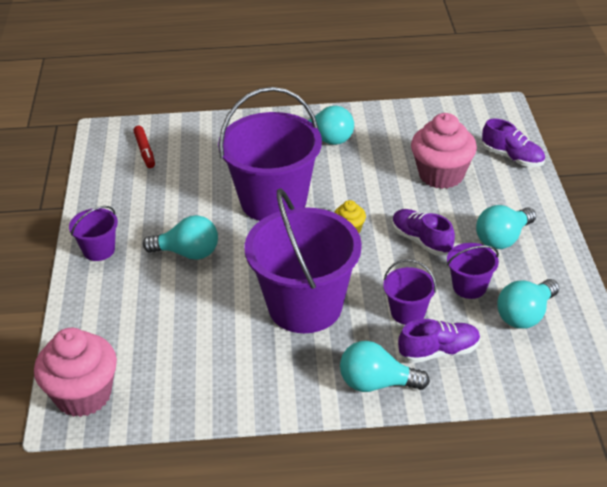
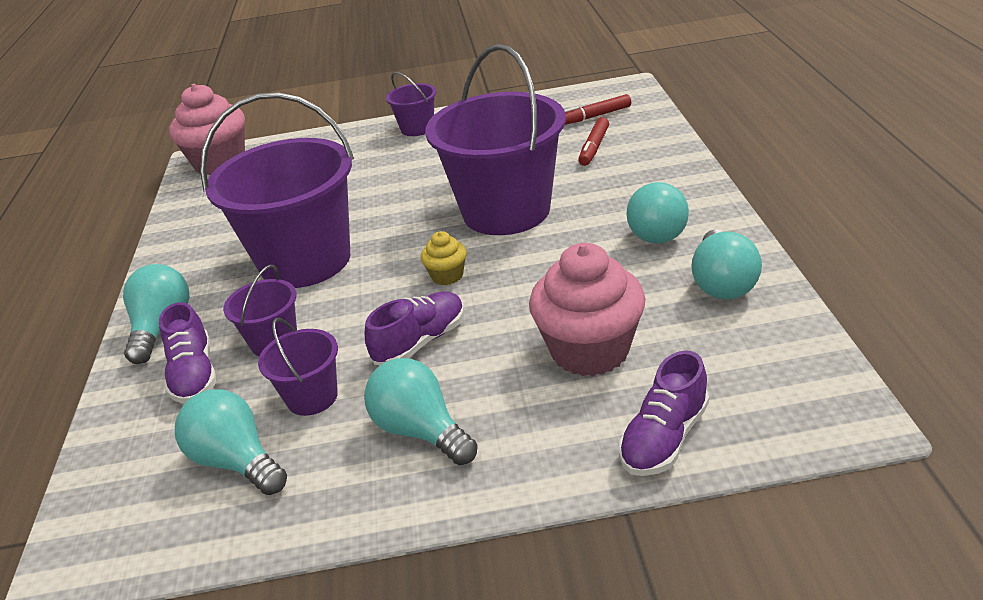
camera: 90 degrees right, 5 degrees down
(188, 253) = (408, 174): turquoise light bulb -> turquoise light bulb (722, 283)
(198, 155) = (594, 147): none -> red marker

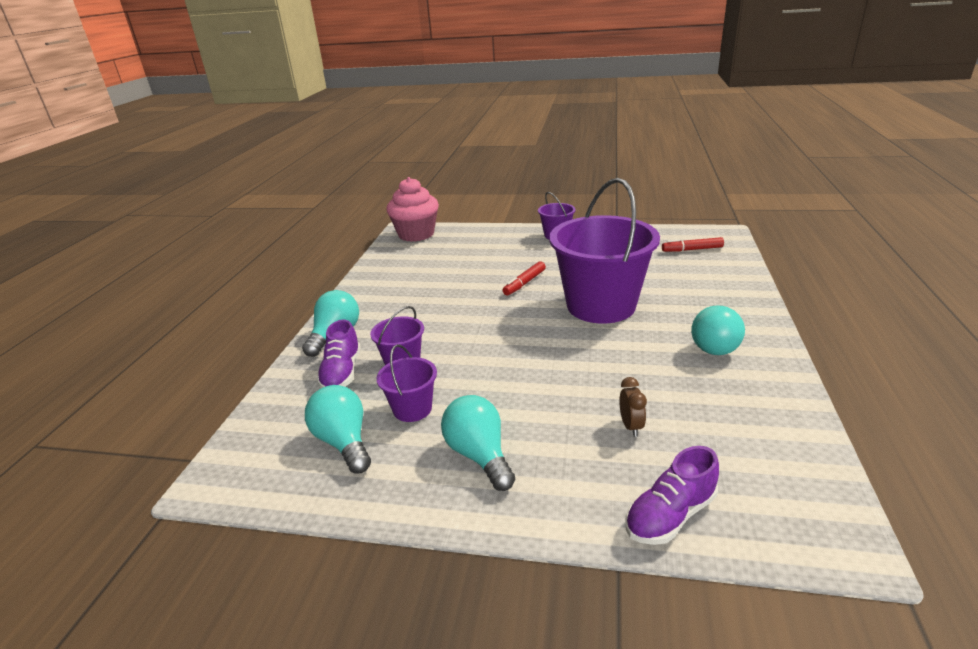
camera: 15 degrees right, 5 degrees down
(305, 261) = (445, 311): purple bucket -> none
(420, 342) = (503, 388): purple shoe -> none
(447, 276) = (540, 343): yellow cupcake -> none
(590, 350) = (631, 426): pink cupcake -> brown clock
(594, 147) = (684, 272): red marker -> red marker (525, 283)
(722, 283) = (759, 398): turquoise light bulb -> none

